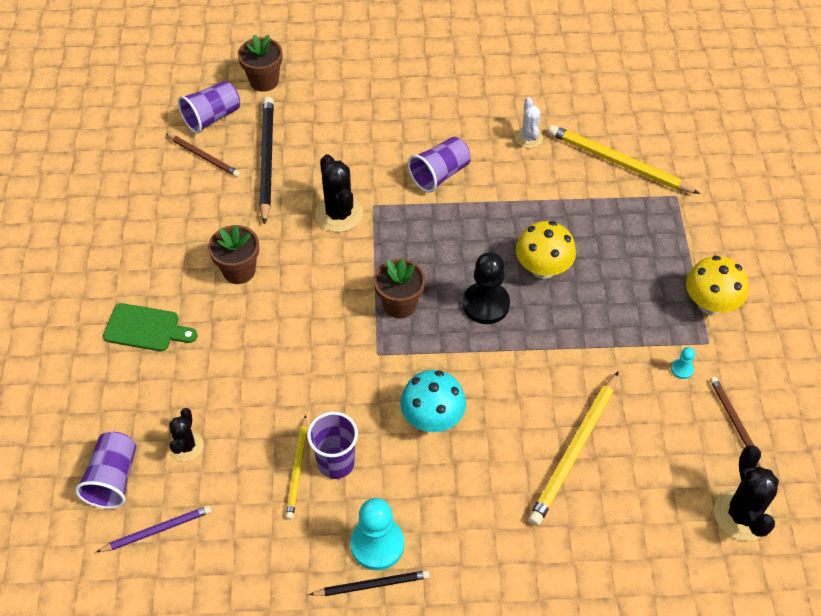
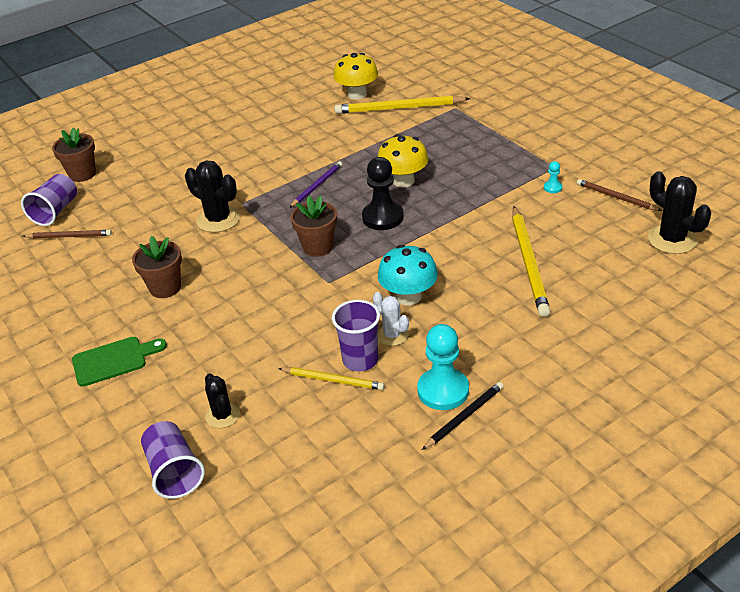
camera: 30 degrees left, 15 degrees down
(157, 530) = (248, 484): purple pencil -> purple pencil (317, 186)
(266, 160) = (127, 215): black pencil -> none
(297, 469) = (333, 380): yellow pencil -> yellow pencil turned 45 degrees counterclockwise
(439, 174) = (276, 166): purple cup -> none
(528, 138) = (323, 121): white cactus -> white cactus (392, 335)
(710, 303) = (534, 148): yellow mushroom -> yellow mushroom (357, 94)

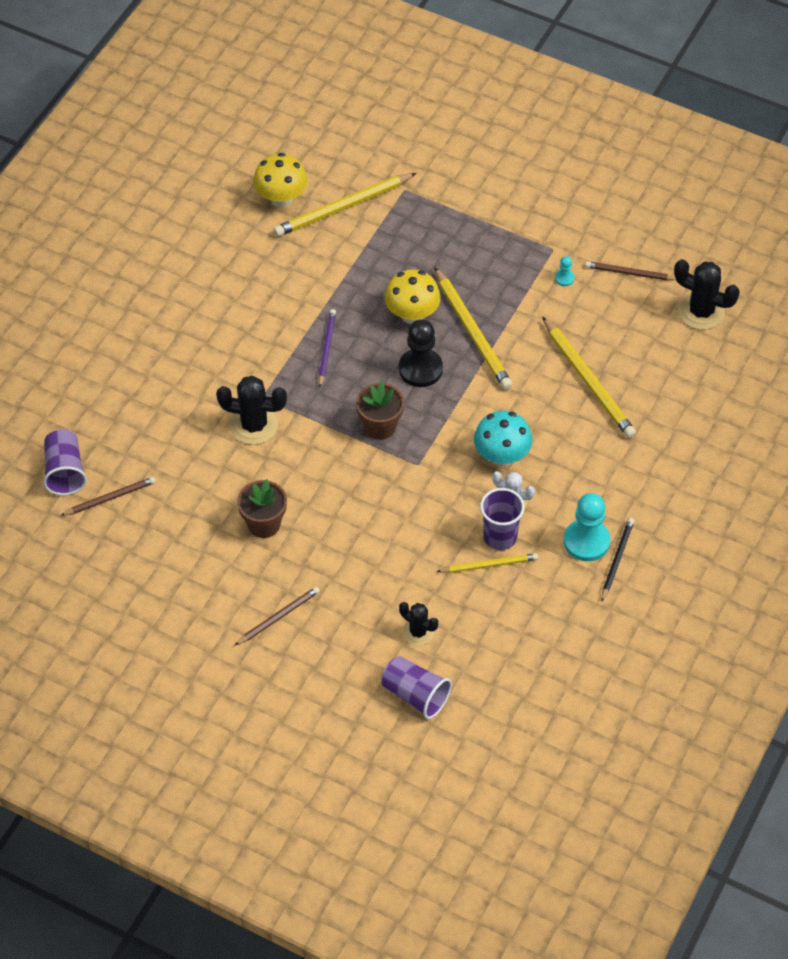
camera: 30 degrees left, 15 degrees up
(82, 174) = (49, 412): brown flower pot -> none
(114, 360) = (278, 617): green cutting board -> brown pencil
(446, 204) = (472, 332): none -> yellow pencil

